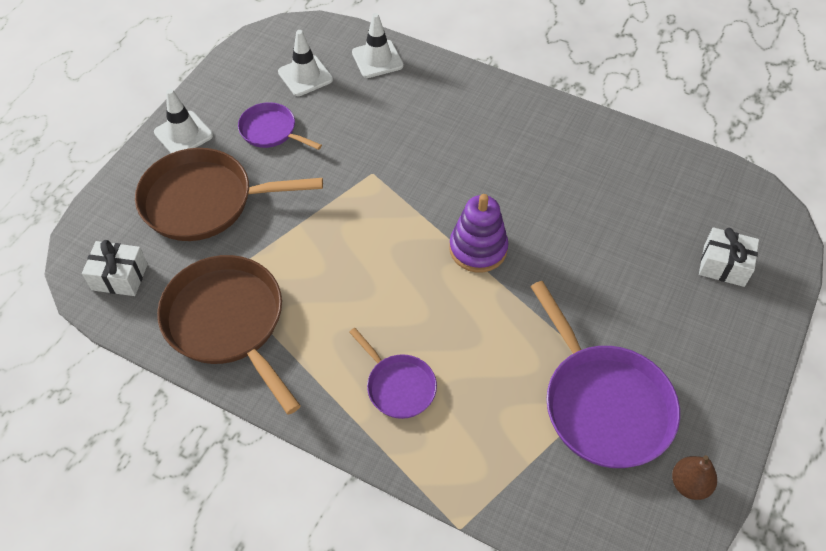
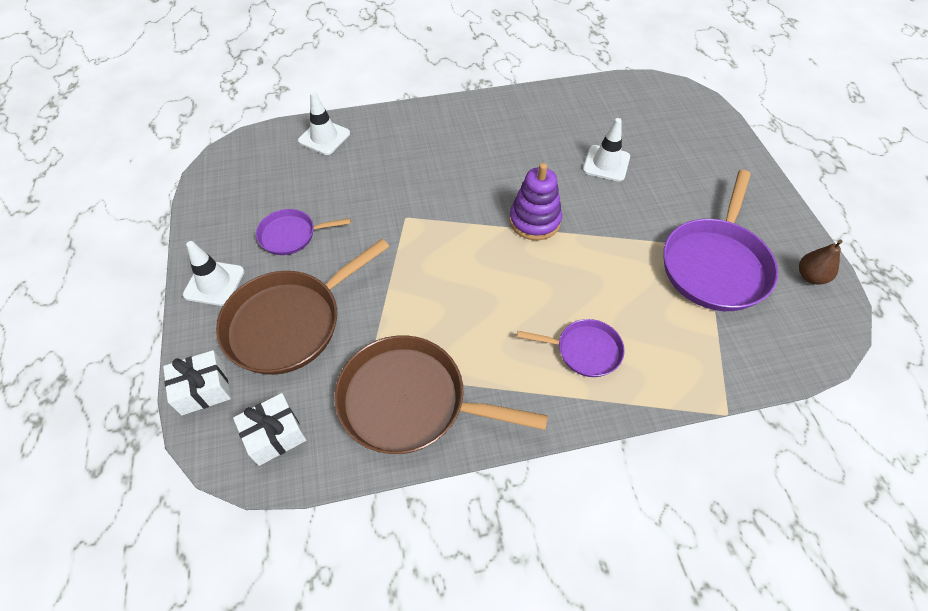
camera: 40 degrees left, 0 degrees up
(305, 76) = (278, 179): white traffic cone -> white traffic cone (606, 163)
(603, 404) = (715, 265): purple pan -> purple pan turned 90 degrees clockwise
(724, 265) = (684, 136): white gift -> white gift (203, 389)

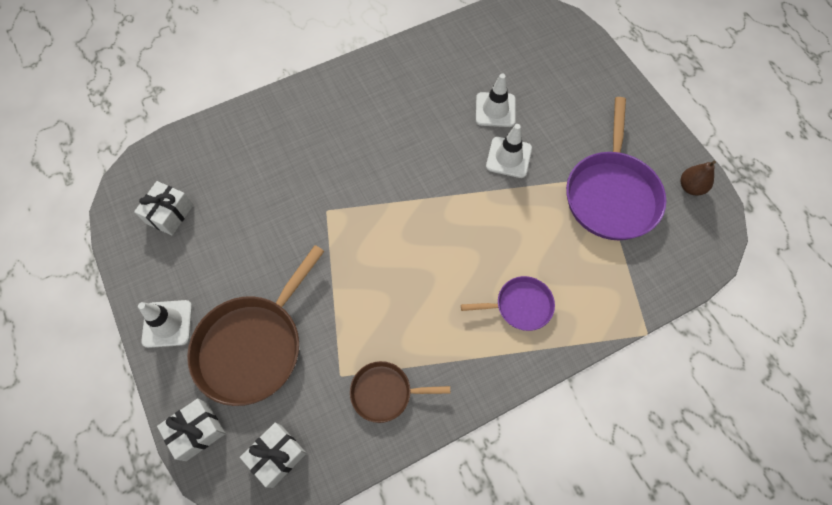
camera: 15 degrees left, 10 degrees up
(254, 189) = (169, 214): none -> white gift
(291, 235) = (224, 255): purple pan -> none
(324, 137) = (219, 139): white traffic cone -> white traffic cone (508, 157)
(410, 401) = (385, 392): brown pan -> brown pan, size x0.54
(534, 221) = (446, 186): purple stacking toy -> none

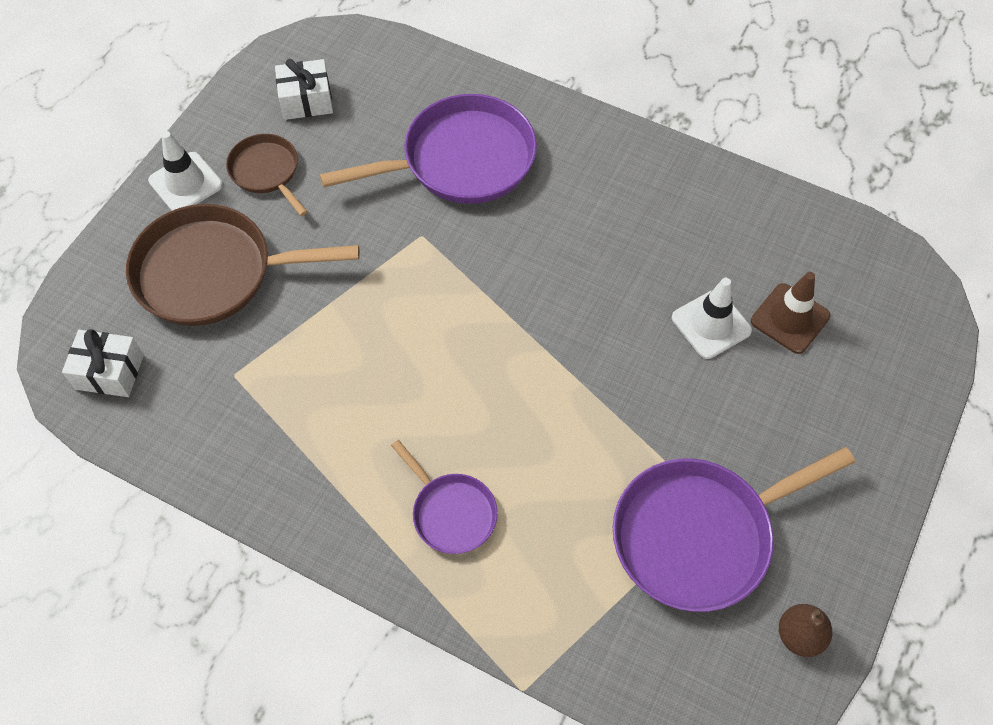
camera: 55 degrees right, 5 degrees down
(197, 431) = (91, 284): white gift -> none
(291, 158) = (461, 160): none -> purple pan
(385, 392) = (243, 431): brown pan -> brown pan (266, 172)
(508, 157) = (652, 380): white traffic cone -> none
(518, 75) = (790, 318): none -> brown traffic cone

